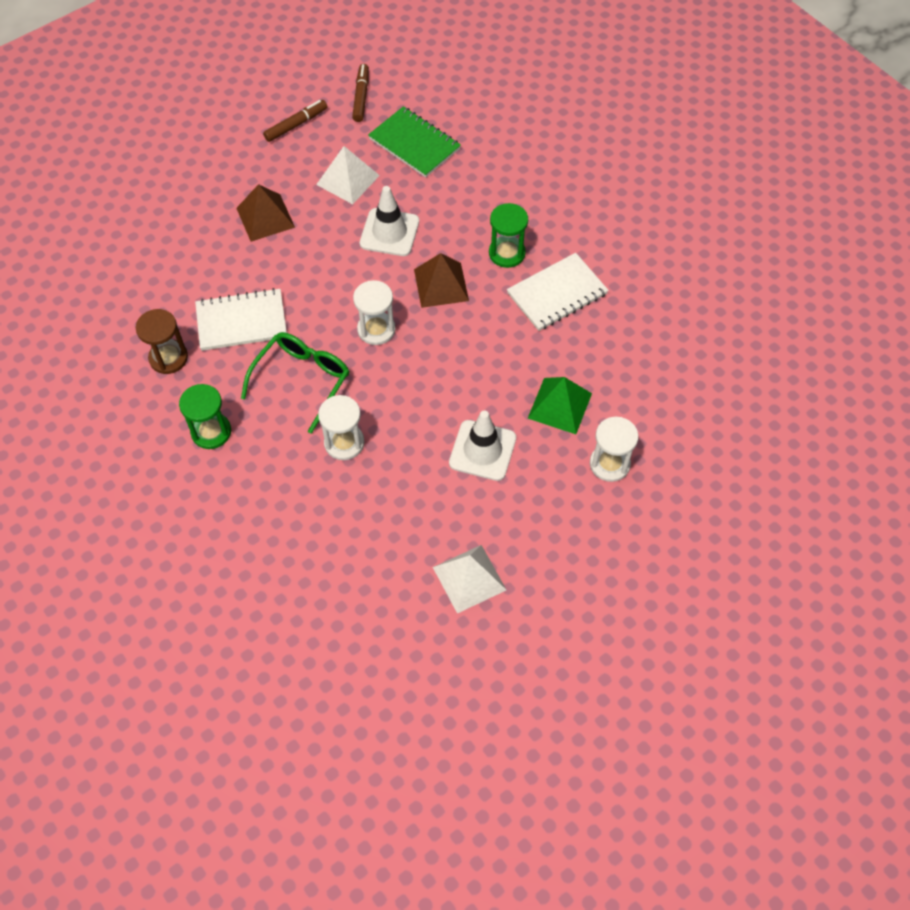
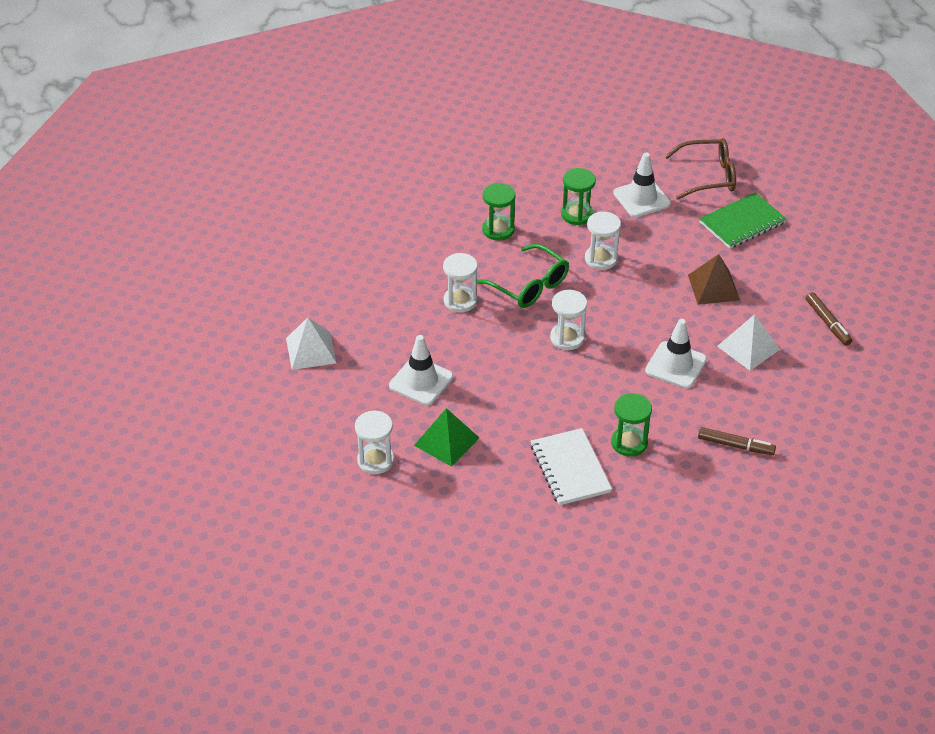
camera: 105 degrees right, 15 degrees down
(79, 245) = (708, 176): none -> brown glasses
(128, 301) = (641, 198): none -> white traffic cone
(168, 358) = (577, 214): brown hourglass -> green hourglass
(241, 321) = (601, 259): white notebook -> white hourglass
(361, 97) = (859, 375): brown marker -> brown marker (735, 445)
(414, 144) = (786, 403): green notebook -> green notebook (742, 223)
(441, 284) = (604, 389): brown pyramid -> none

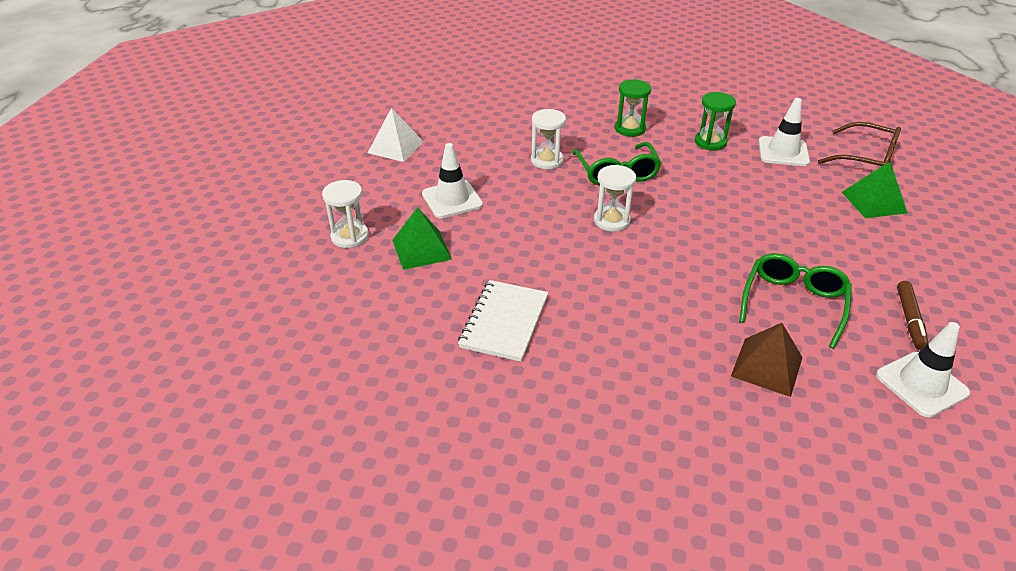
camera: 35 degrees right, 5 degrees down
(601, 259) = (702, 178): white hourglass -> none
(629, 443) = (585, 328): green hourglass -> none
(676, 365) = (698, 285): white traffic cone -> white traffic cone (921, 384)
(713, 287) = (798, 239): brown pyramid -> brown pyramid (766, 366)
(735, 445) = (698, 385): brown marker -> none
(742, 223) = (874, 202): green notebook -> green pyramid
(748, 348) = (793, 303): white pyramid -> green glasses

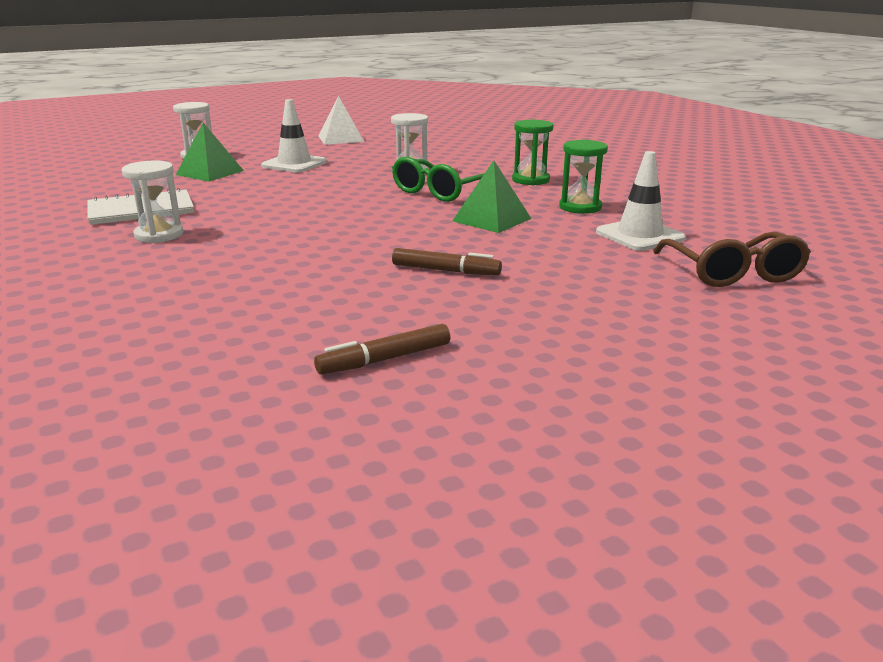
camera: 50 degrees right, 15 degrees down
(611, 221) = (352, 206): white hourglass -> white hourglass (159, 235)
(766, 366) = (185, 306): brown pyramid -> none
(786, 241) = (445, 271): none -> brown marker
(793, 303) = (325, 295): green glasses -> none
(874, 202) = (631, 295): green pyramid -> green pyramid (491, 219)
(921, 384) = (245, 390): white traffic cone -> none

